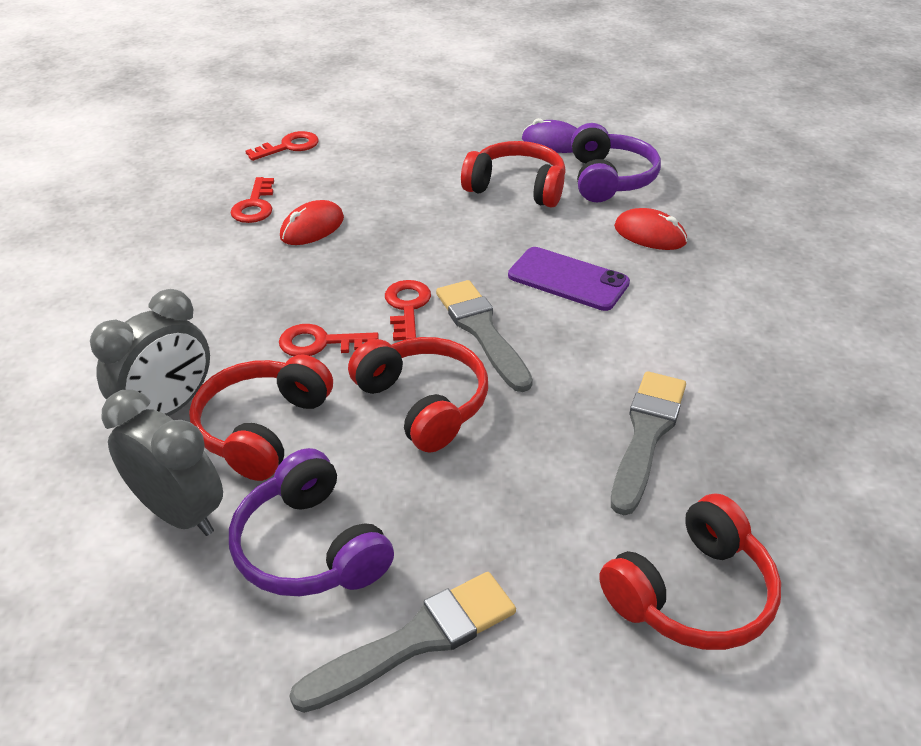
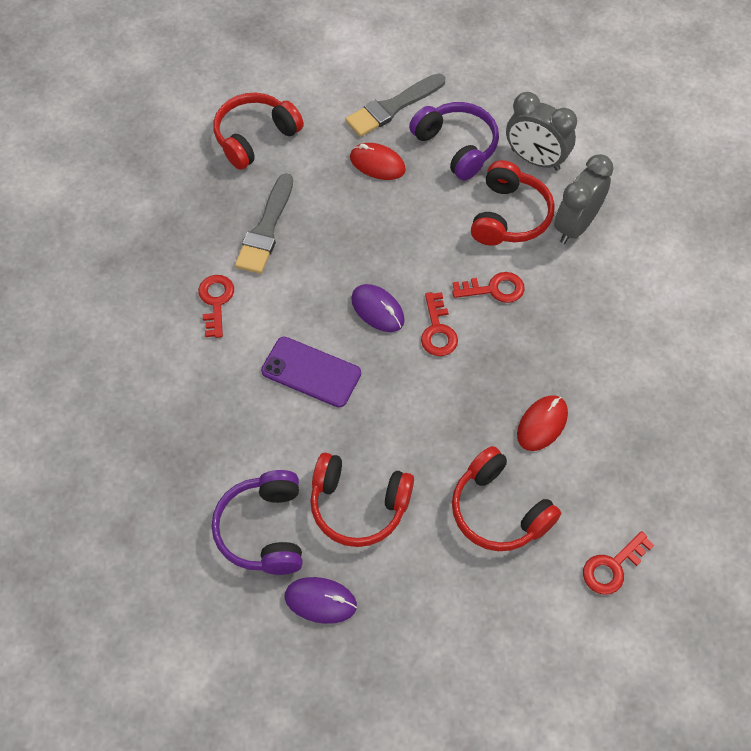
camera: 175 degrees right, 20 degrees up
(255, 206) = (607, 454): red key -> red key (216, 301)
(423, 403) = (410, 242): red headphones -> red headphones (498, 510)
(481, 331) = (377, 310): grey brush -> purple mouse
(650, 235) = (235, 438): red mouse -> red mouse (377, 164)

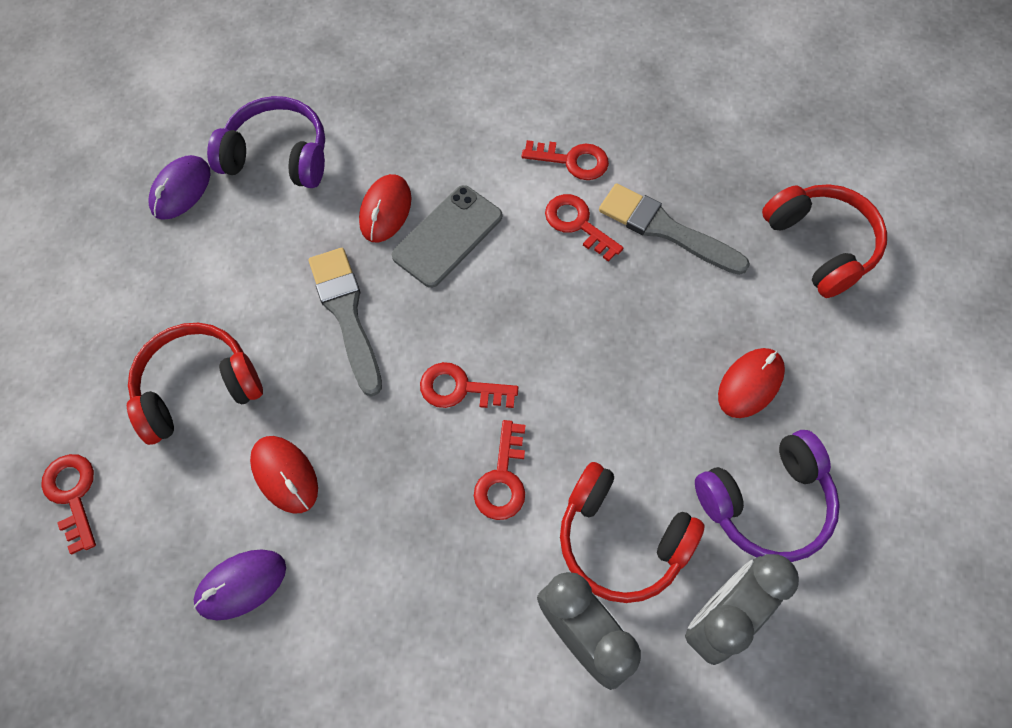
camera: 105 degrees right, 5 degrees up
(276, 286) = (577, 224): none -> red key
(298, 424) = (385, 210): none -> red mouse
(311, 372) = (447, 236): purple phone -> grey phone
(358, 505) = (267, 246): red headphones -> none
(377, 310) = (511, 326): purple mouse -> purple mouse (241, 584)
(392, 107) = (855, 431): grey brush -> grey brush (346, 314)

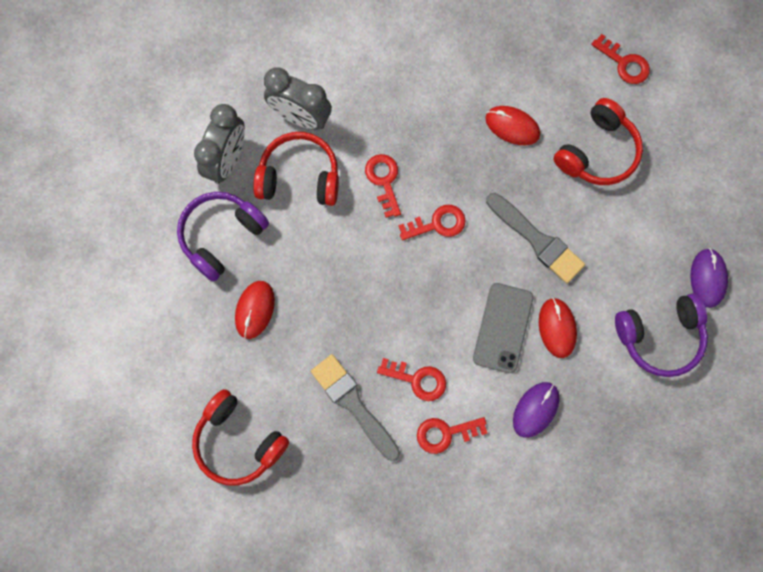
camera: 155 degrees right, 10 degrees up
(241, 584) = (499, 61): purple mouse -> purple mouse (535, 409)
(665, 229) = (353, 404): grey brush -> grey brush turned 135 degrees counterclockwise

